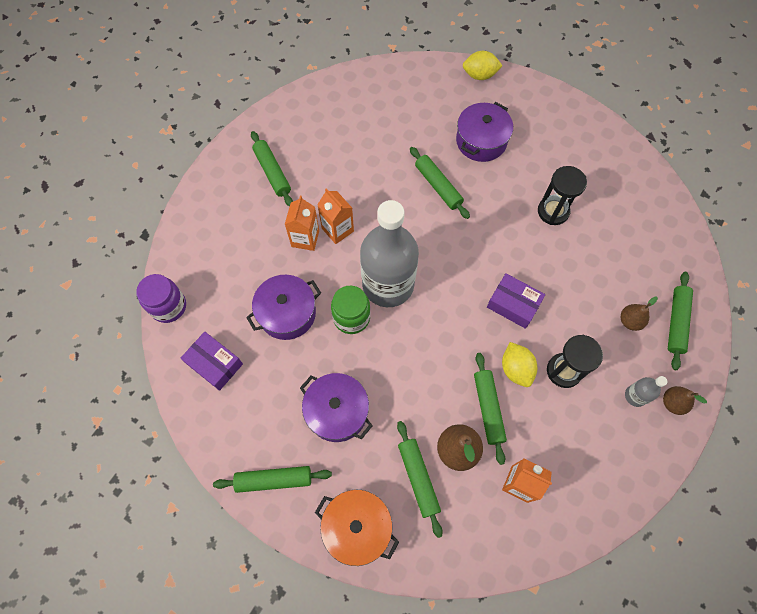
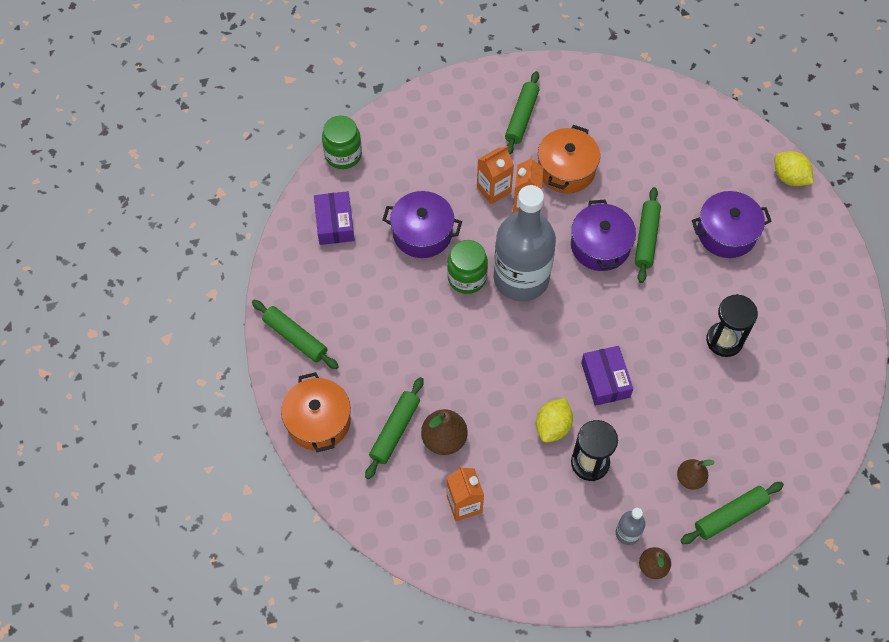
camera: 45 degrees right, 5 degrees down
(168, 306) = (343, 155): purple jar -> green jar
(337, 411) = (386, 333): purple pot -> purple pot (600, 246)
(339, 183) = (566, 169): none -> orange pot
(488, 409) = (499, 433): green rolling pin -> none

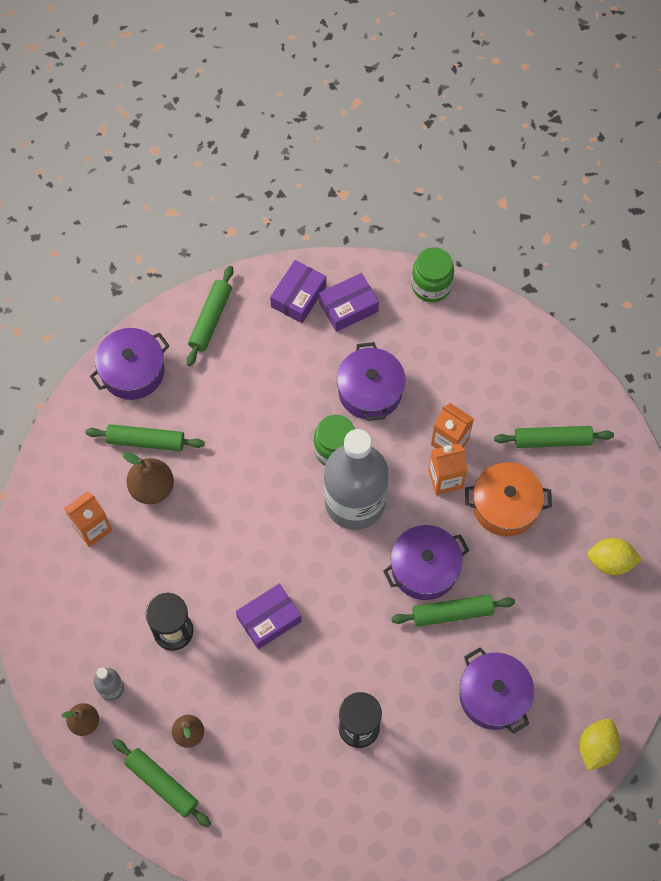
camera: 70 degrees right, 5 degrees up
(306, 259) = (298, 296): none -> purple box
(318, 421) = (132, 371): orange pot -> purple pot
(553, 426) = (200, 584): yellow lemon -> yellow lemon (610, 562)

